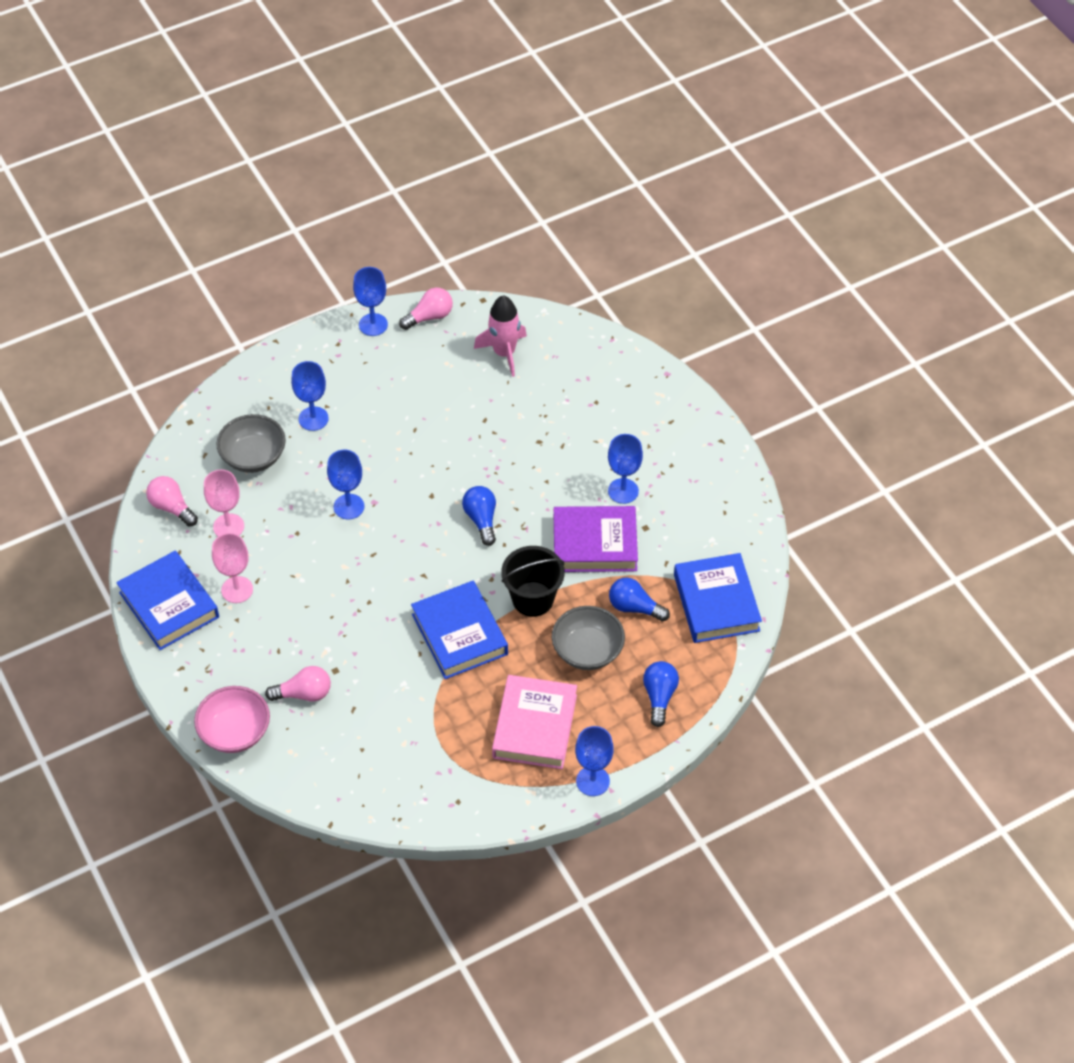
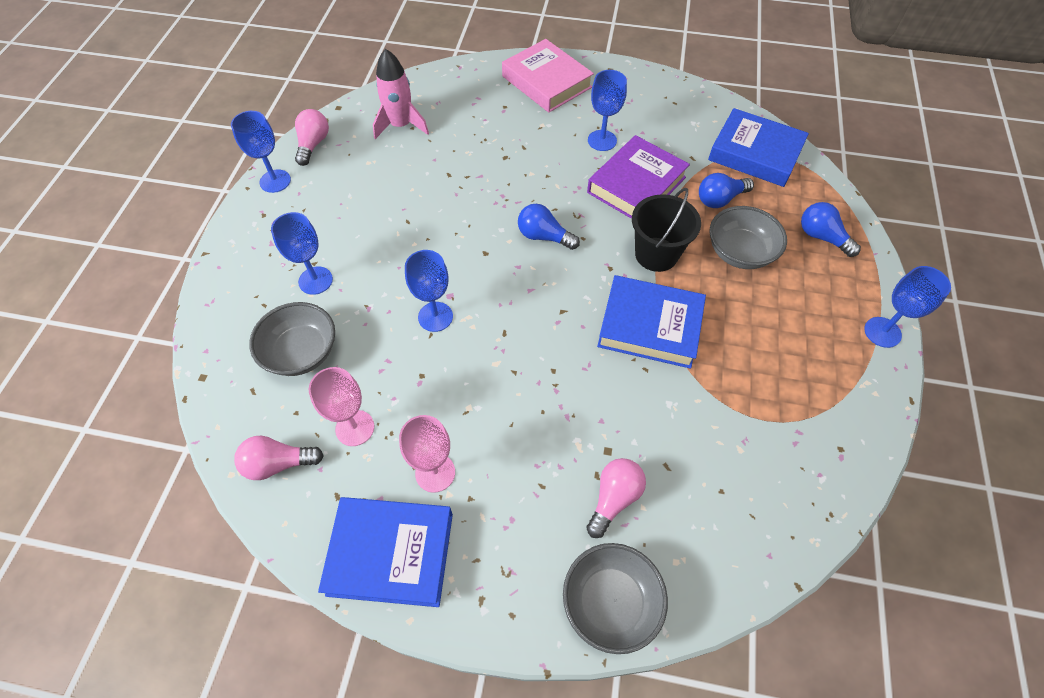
camera: 50 degrees left, 5 degrees up
(235, 732) = (610, 602): pink bowl -> grey bowl
(535, 726) = (793, 336): pink book -> pink book (546, 82)

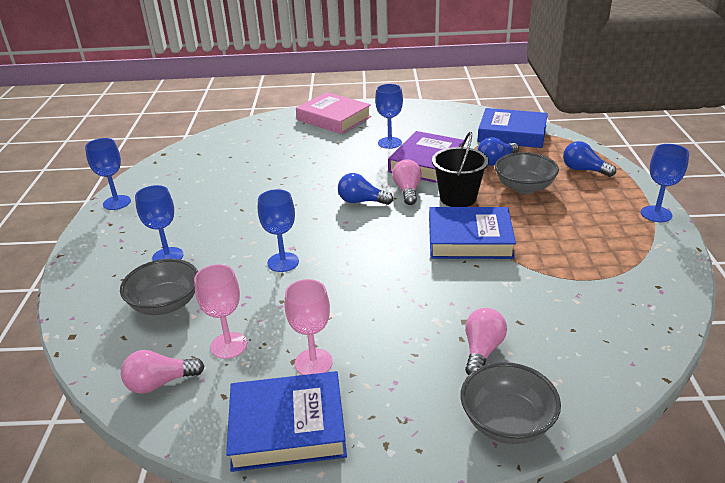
camera: 10 degrees left, 25 degrees down
(313, 144) = (146, 177): pink light bulb -> pink light bulb (407, 191)
(401, 125) = (220, 156): pink rocket -> none

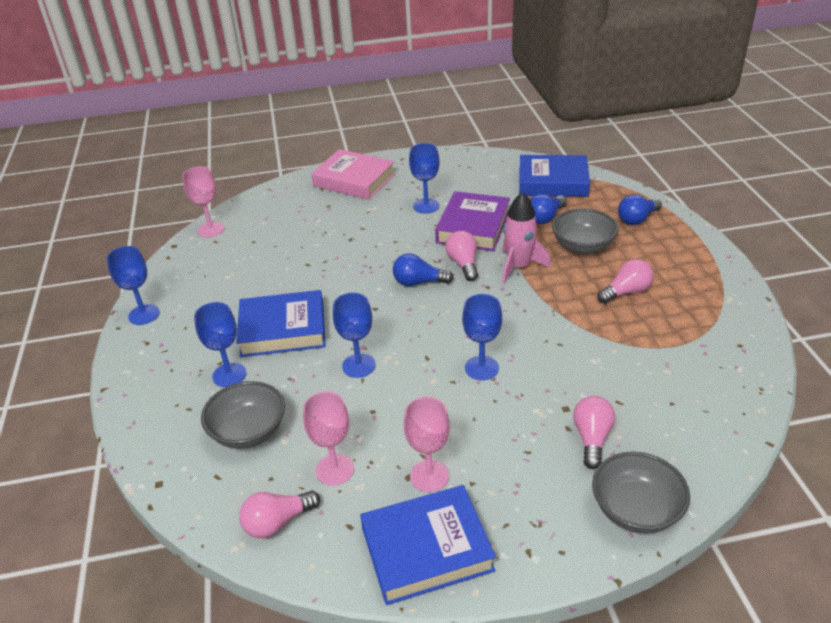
camera: 10 degrees left, 5 degrees up
(198, 145) = (211, 229): none -> pink goblet
(458, 198) = (519, 267): black bucket -> pink rocket
(469, 239) = (544, 315): blue book -> blue book (283, 329)
(555, 228) = (626, 292): none -> pink light bulb
(583, 170) = (637, 219): blue light bulb -> blue light bulb turned 60 degrees counterclockwise
(656, 214) = (719, 264): blue goblet -> blue goblet (481, 368)

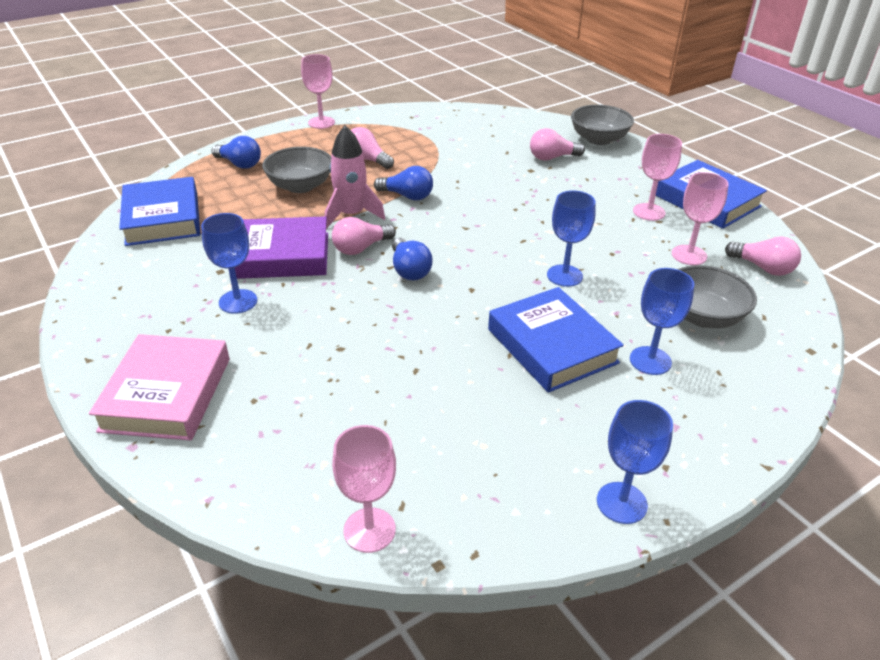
camera: 115 degrees left, 0 degrees up
(481, 368) = (515, 210): blue goblet -> none
(545, 218) = (248, 213): blue light bulb -> blue light bulb (407, 196)
(728, 275) = (321, 122): none -> pink goblet

